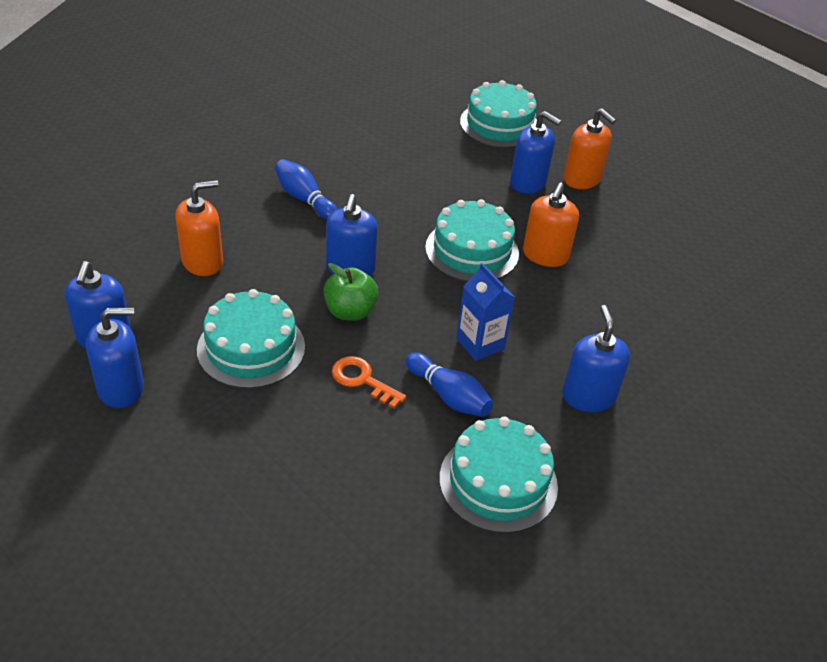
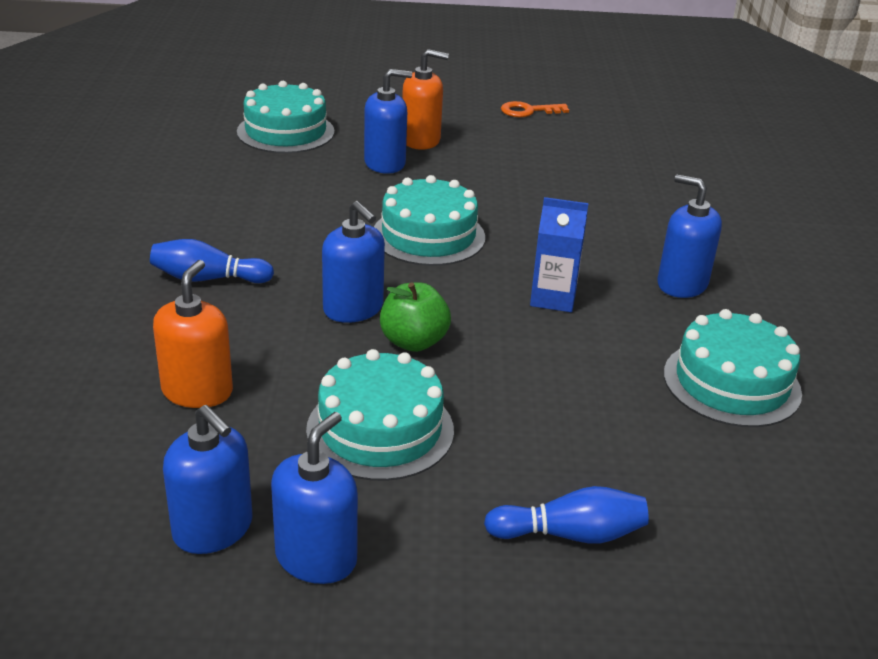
camera: 45 degrees left, 10 degrees down
(362, 380) = (517, 385): orange key -> orange key (528, 111)
(448, 396) = (597, 350): blue bowling pin -> blue bowling pin (570, 534)
(545, 255) = (488, 207): orange soap dispenser -> none

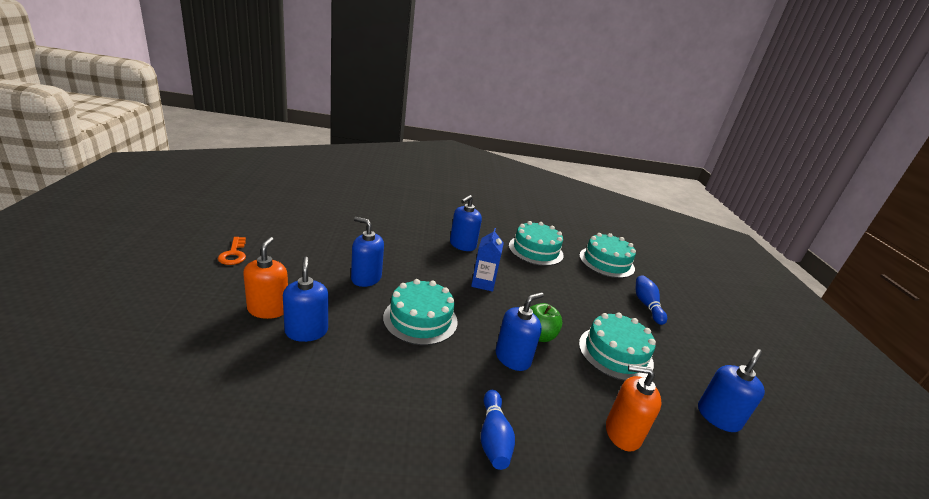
camera: 95 degrees left, 5 degrees down
(285, 132) = (217, 393): turquoise cake -> turquoise cake (606, 262)
(316, 558) = (708, 378): blue soap dispenser -> blue soap dispenser (366, 278)

